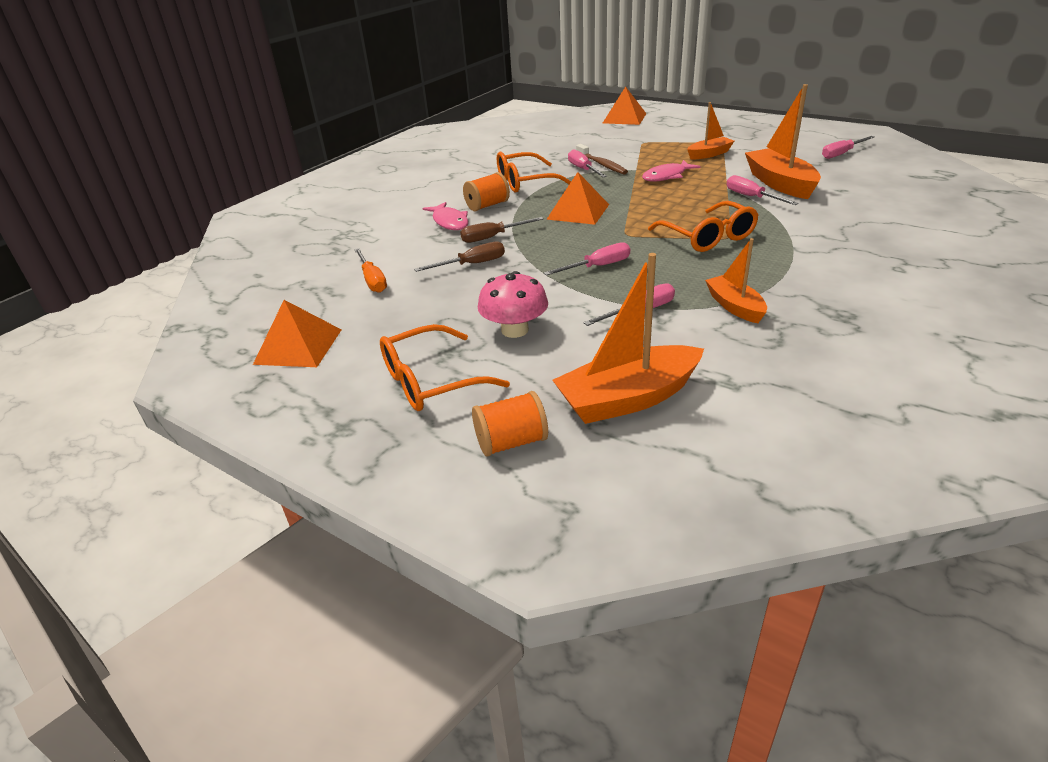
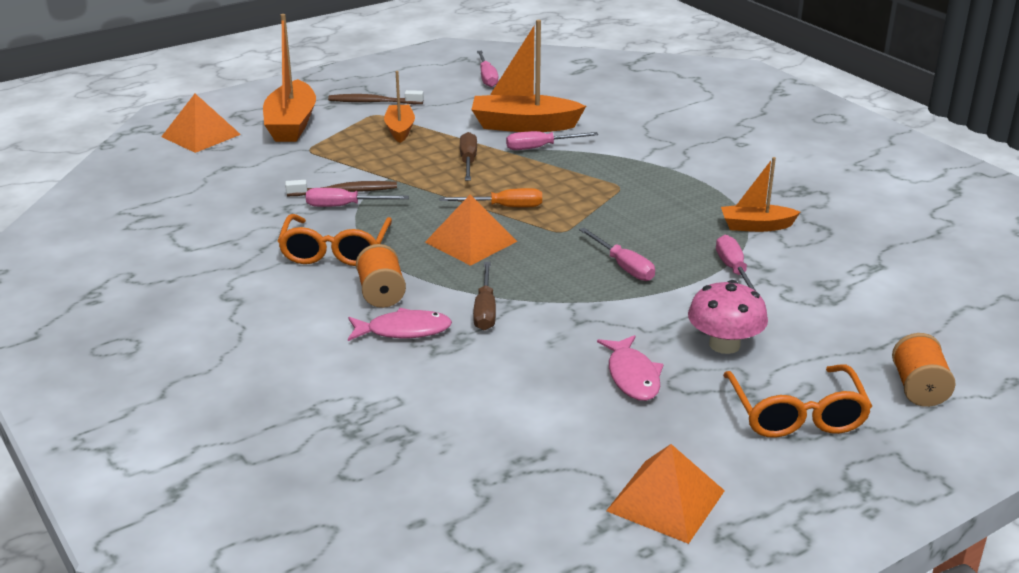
camera: 70 degrees left, 5 degrees down
(372, 280) = (528, 419): orange screwdriver -> orange screwdriver (504, 207)
(472, 264) = (548, 339): brown screwdriver -> brown screwdriver (468, 161)
(598, 266) = (623, 266): pink screwdriver -> pink screwdriver turned 150 degrees clockwise
(628, 398) = (876, 316): orange boat -> orange boat (291, 124)
(666, 176) = (433, 168): pink fish -> pink fish (632, 376)
(708, 237) = (610, 195): orange glasses -> none
(738, 138) = (373, 102): none -> brown toothbrush

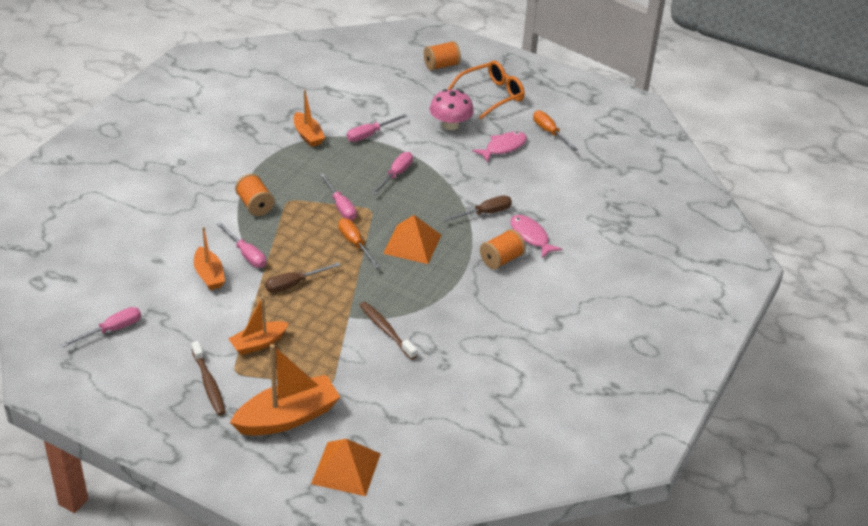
camera: 120 degrees left, 10 degrees up
(335, 251) = (470, 300): orange glasses -> none
(344, 206) = (407, 321): pink screwdriver -> pink screwdriver (340, 206)
(524, 125) = (209, 275): orange boat -> orange boat, size x0.59
(625, 167) = (255, 205): none -> orange spool
(647, 441) = (550, 132): none -> orange screwdriver
(665, 500) = (584, 119): orange pyramid -> none

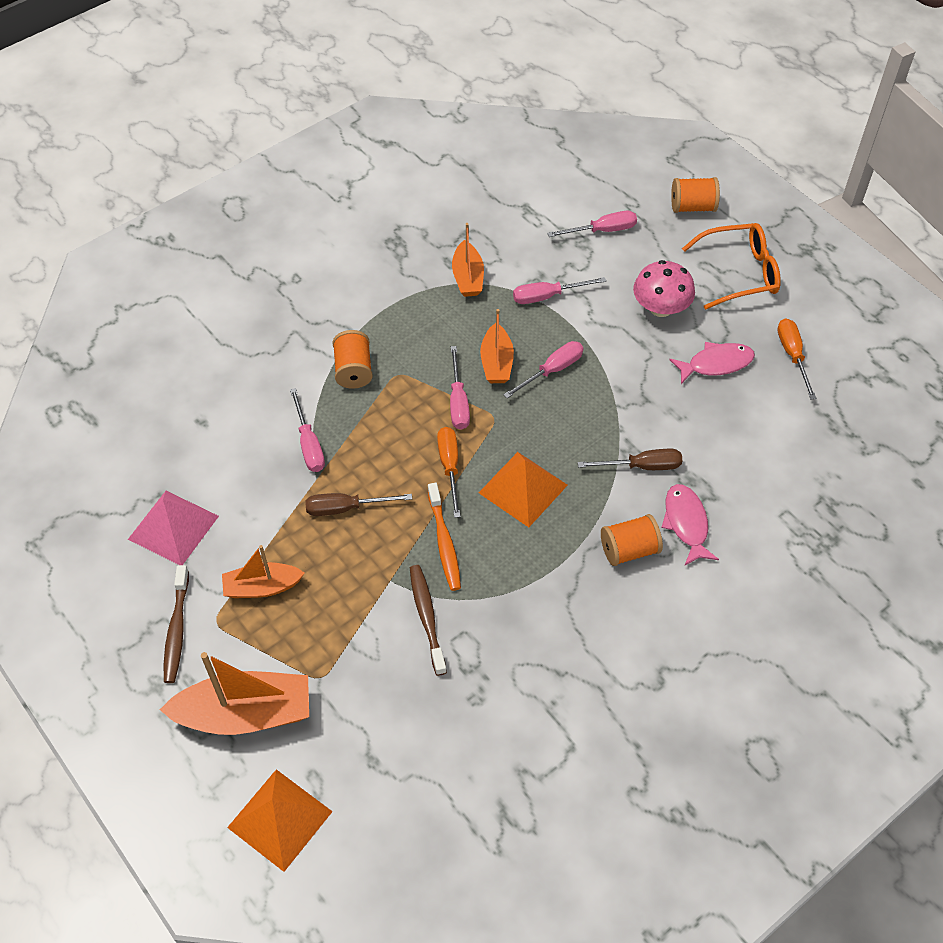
camera: 25 degrees right, 15 degrees up
(112, 330) = (103, 511): pink screwdriver -> pink screwdriver (602, 230)
(172, 326) = (173, 527): none -> pink pyramid
(209, 275) = (251, 463): orange boat -> orange boat (496, 362)
(374, 286) = (444, 542): none -> orange toothbrush

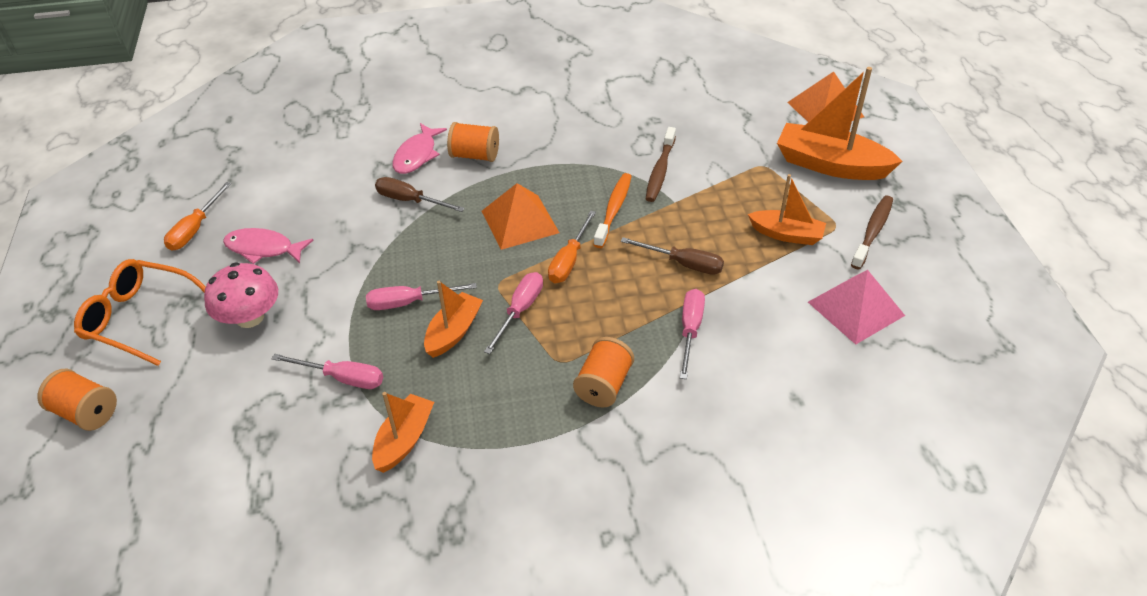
camera: 150 degrees left, 10 degrees down
(602, 230) = (208, 429): pink screwdriver -> none

